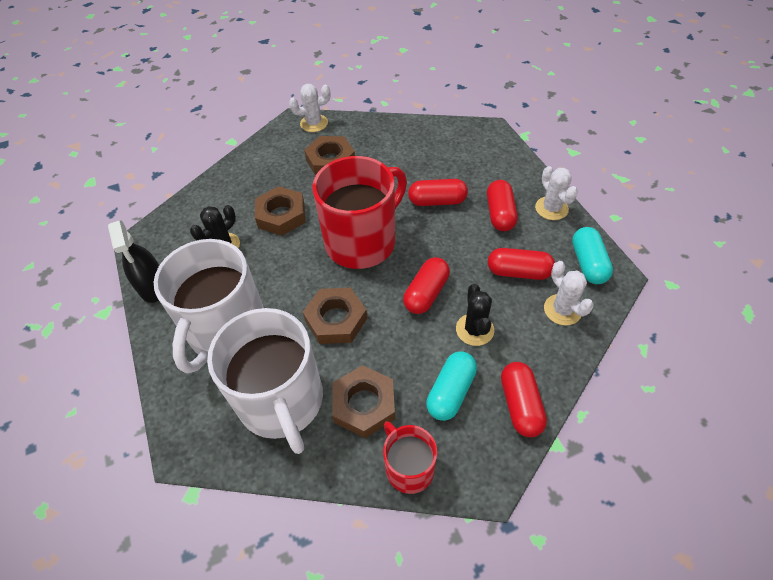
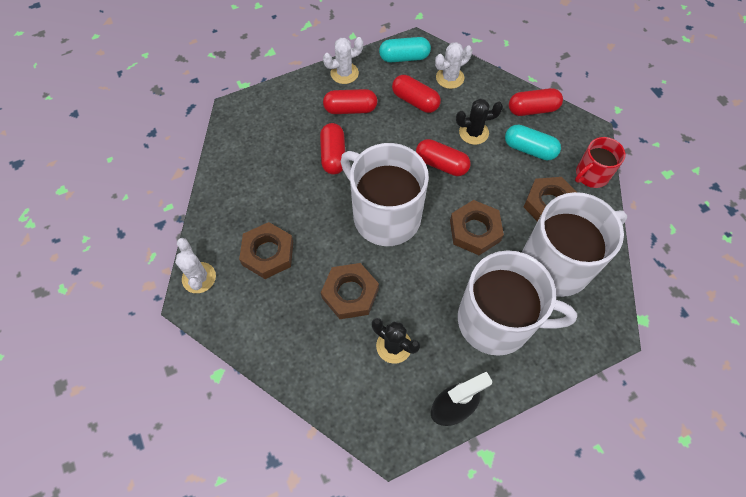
camera: 95 degrees left, 10 degrees up
(362, 241) = (385, 215): red mug -> white mug
(518, 272) = (415, 101): red capsule -> red capsule turned 60 degrees counterclockwise

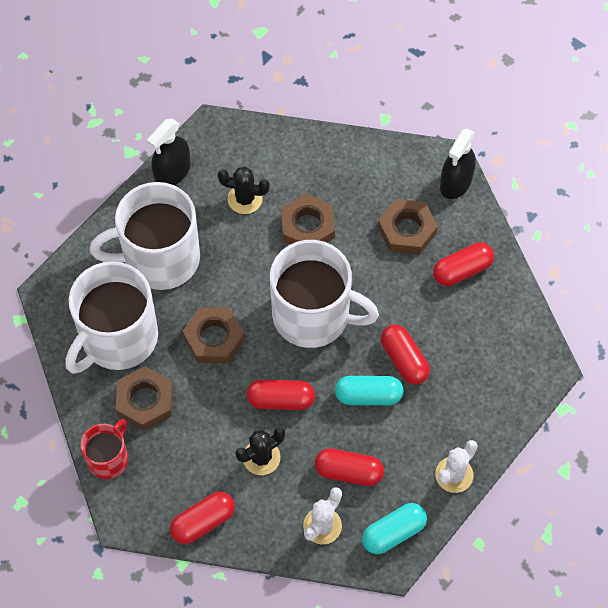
camera: 155 degrees right, 0 degrees up
(199, 278) = (455, 182): white cactus -> black spray bottle
(350, 109) = (418, 427): red capsule -> red capsule (462, 270)
(529, 149) = (189, 463): turquoise capsule -> turquoise capsule (368, 396)

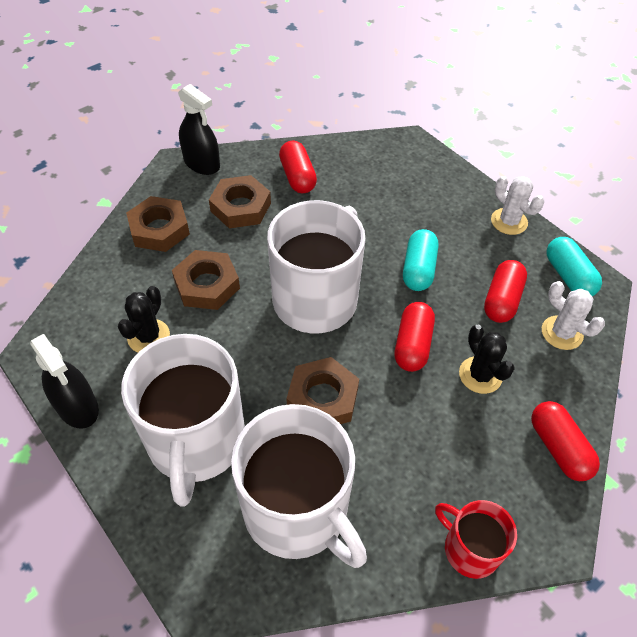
camera: 80 degrees left, 10 degrees down
(145, 401) = (393, 490): brown nut -> brown nut (159, 229)
(404, 360) = (383, 235): red capsule -> none

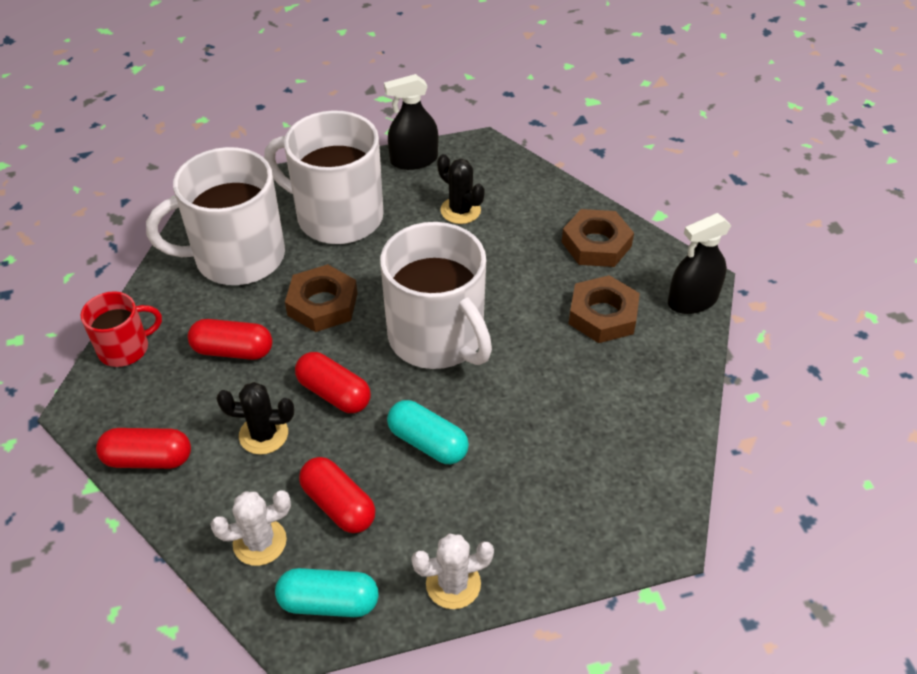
camera: 115 degrees right, 5 degrees down
(207, 285) = (501, 261): brown nut -> none
(297, 177) = (635, 382): red capsule -> red capsule (233, 350)

